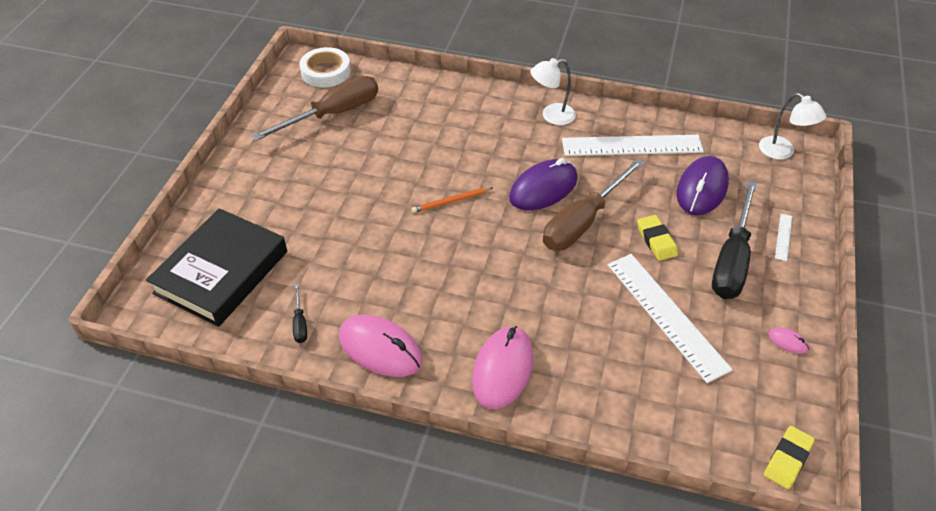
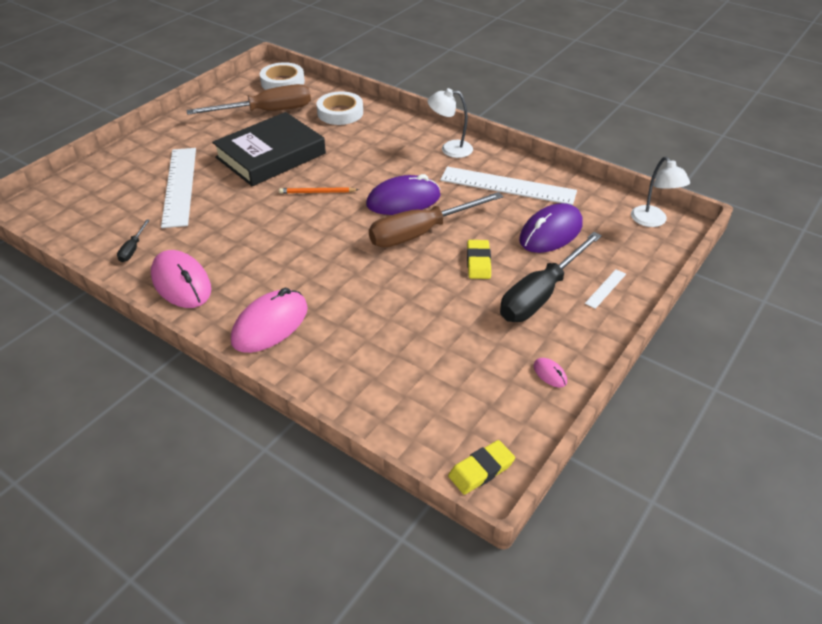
camera: 20 degrees right, 5 degrees down
(221, 272) = (101, 200): black book -> black book (271, 155)
(413, 97) = (340, 112): none -> white tape
(666, 315) = (446, 322): white ruler -> white ruler (179, 186)

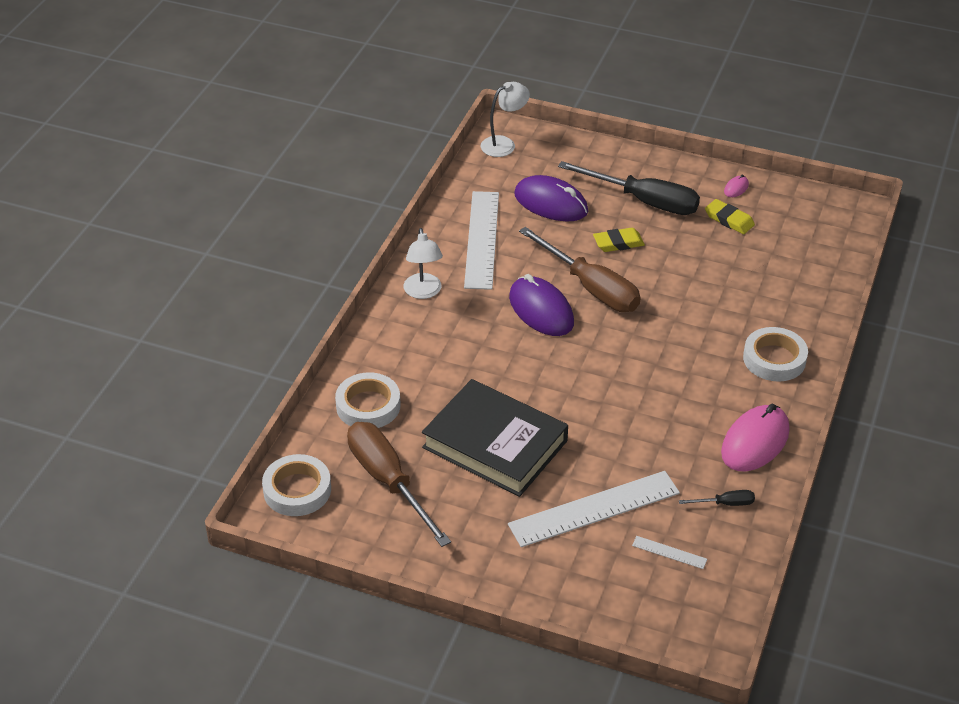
camera: 105 degrees left, 0 degrees up
(270, 325) = (774, 359): pink mouse -> white tape
(317, 192) = (555, 381): orange pencil -> none
(481, 470) = (848, 211): yellow eraser -> yellow eraser (729, 220)
(605, 288) = (617, 166): white ruler -> white ruler (669, 552)

